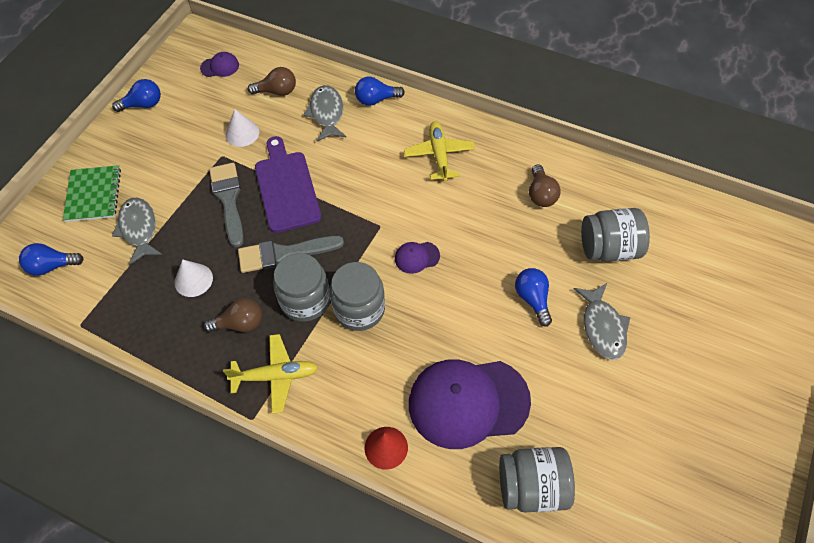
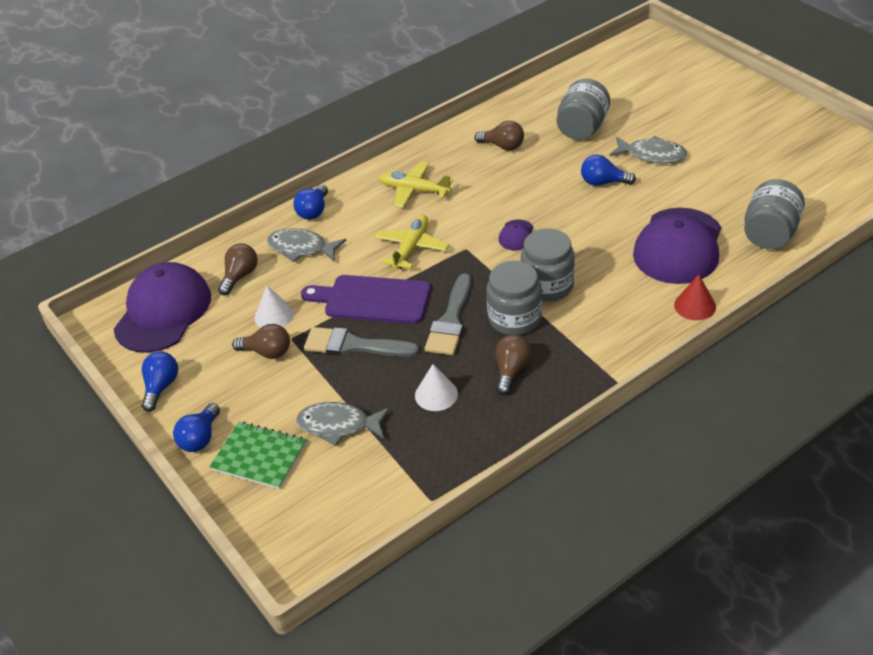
camera: 60 degrees left, 15 degrees down
(52, 266) = (334, 512): blue light bulb -> blue light bulb (200, 438)
(201, 148) = (267, 352): none -> brown light bulb
(220, 66) = (163, 311): purple cap -> purple cap, size x2.39
(276, 376) = (585, 359): yellow plane -> yellow plane (411, 247)

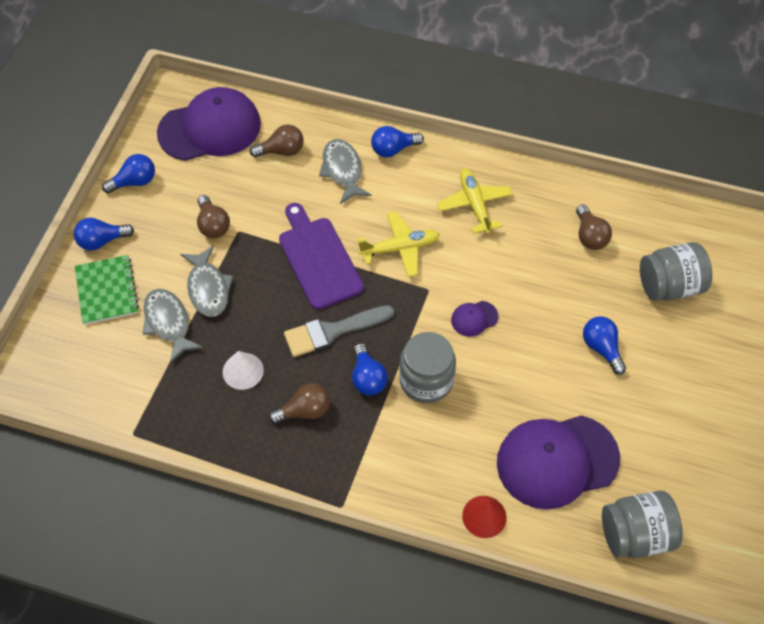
camera: 50 degrees right, 15 degrees up
(274, 315) = (254, 203): white cone -> none
(354, 345) = (258, 279): grey brush -> none
(515, 319) = (367, 378): grey jar -> blue light bulb
(652, 155) = (676, 368): grey fish -> grey fish (208, 288)

